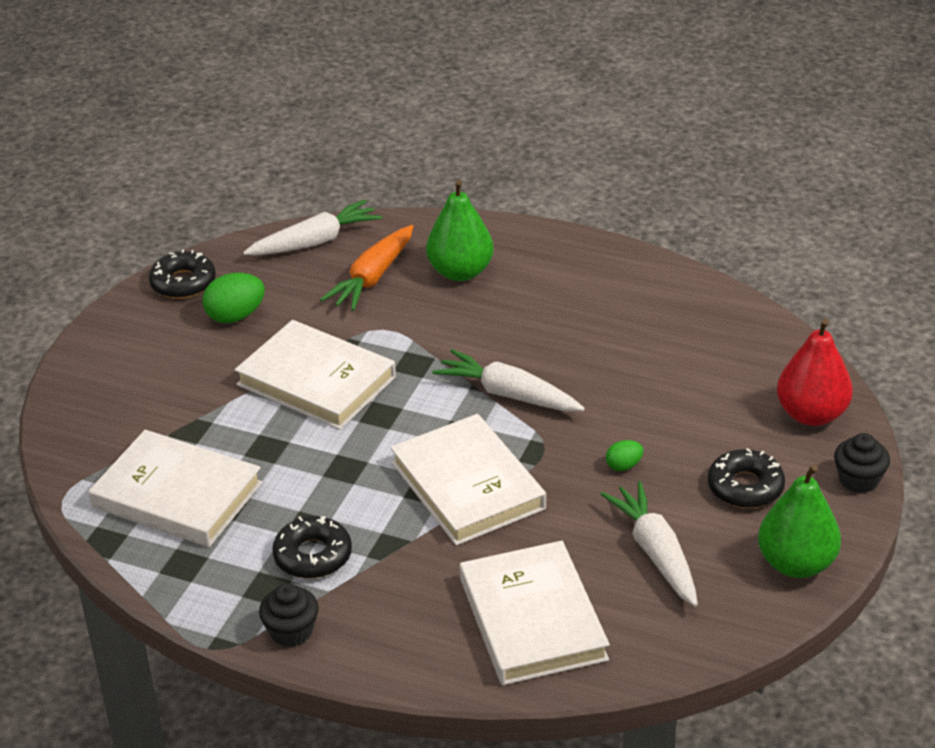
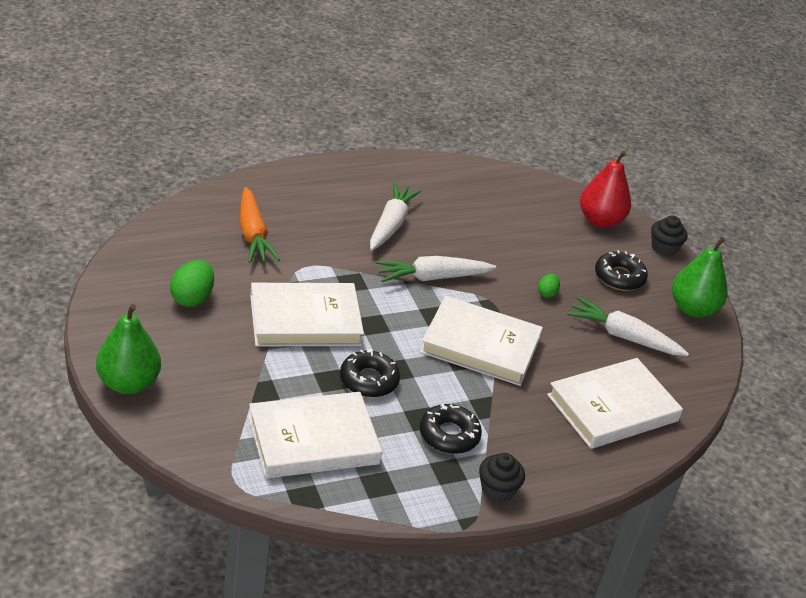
camera: 50 degrees left, 0 degrees up
(183, 283) = (121, 290): black donut -> black donut (369, 380)
(315, 242) = (181, 224): white carrot -> white carrot (391, 224)
(460, 272) = (305, 209): green pear -> green pear (128, 383)
(532, 619) = (612, 408): white book -> white book turned 60 degrees counterclockwise

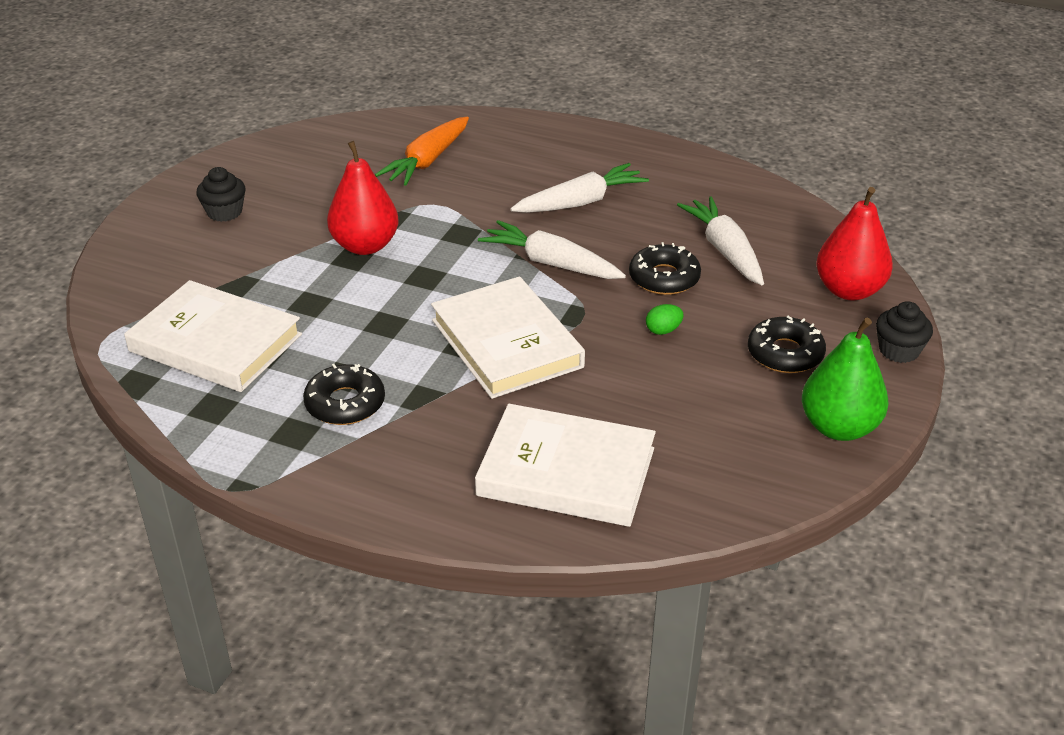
camera: 50 degrees right, 0 degrees up
(128, 383) = (142, 228): green pear -> none
(192, 298) = (294, 189): green egg -> none
(305, 320) = (365, 246): white book -> red pear
(369, 380) = (344, 320): black donut -> black donut (664, 278)
(497, 489) = (315, 476): black cupcake -> black cupcake (224, 212)
(623, 336) = (695, 412): white carrot -> white carrot (725, 250)

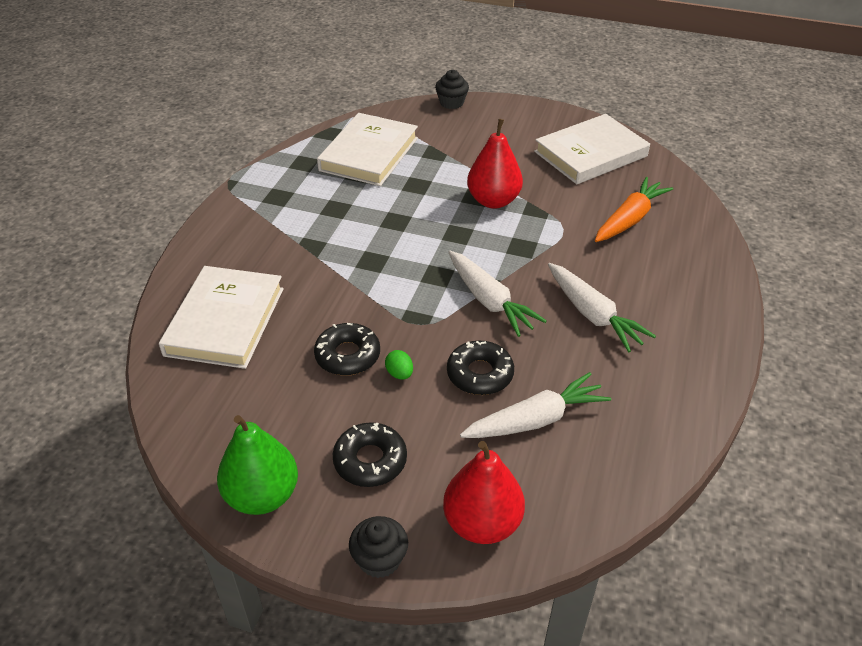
camera: 85 degrees right, 5 degrees up
(224, 212) = (522, 135): black cupcake -> black cupcake (451, 103)
(345, 403) = (306, 213): black donut -> black donut (347, 355)
(427, 161) = (629, 219): orange carrot -> orange carrot turned 105 degrees clockwise
(506, 343) = (376, 282): white book -> white book (590, 154)
(551, 263) = (489, 301): white carrot -> white carrot turned 120 degrees clockwise

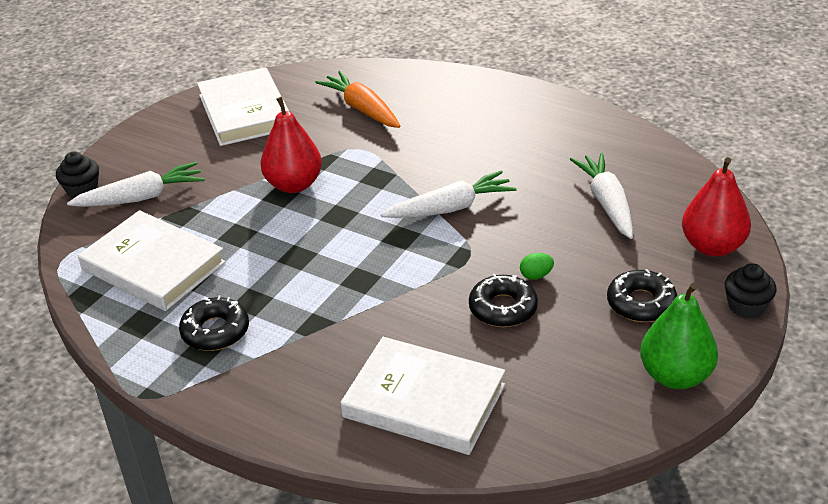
camera: 75 degrees left, 5 degrees down
(480, 374) = (547, 226): black donut -> black donut (215, 331)
(593, 315) = (487, 152): white carrot -> white carrot (141, 197)

